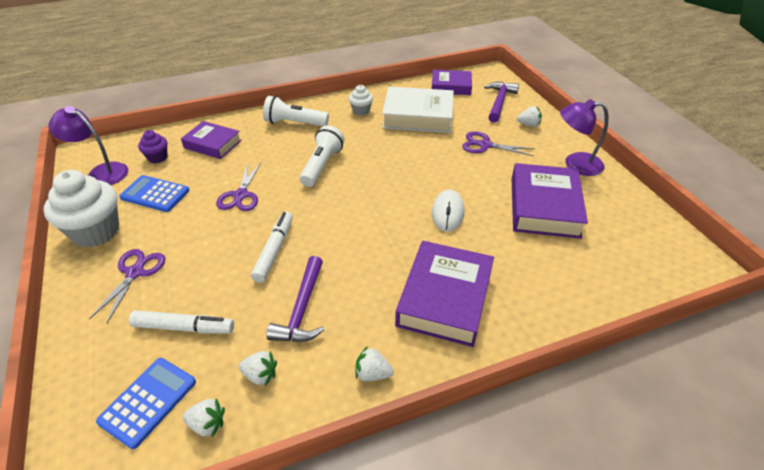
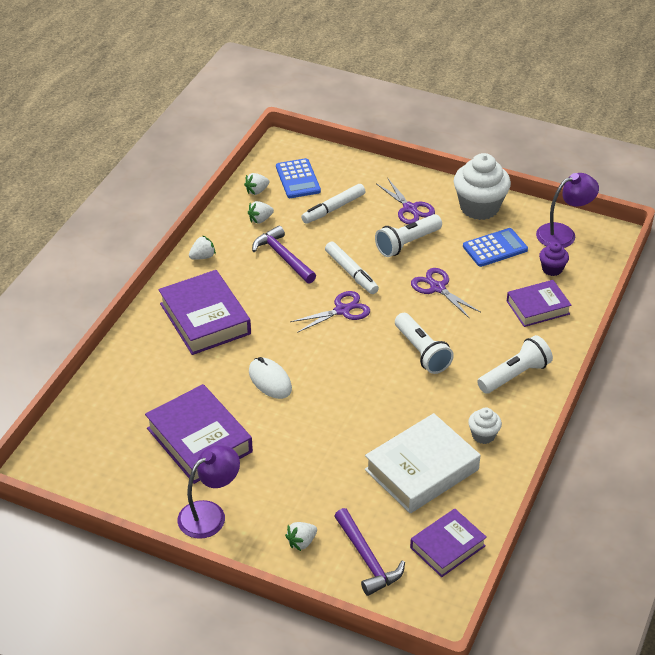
camera: 135 degrees right, 0 degrees up
(196, 243) = (407, 243): none -> white flashlight
(485, 145) = (315, 477): purple scissors -> purple scissors (342, 310)

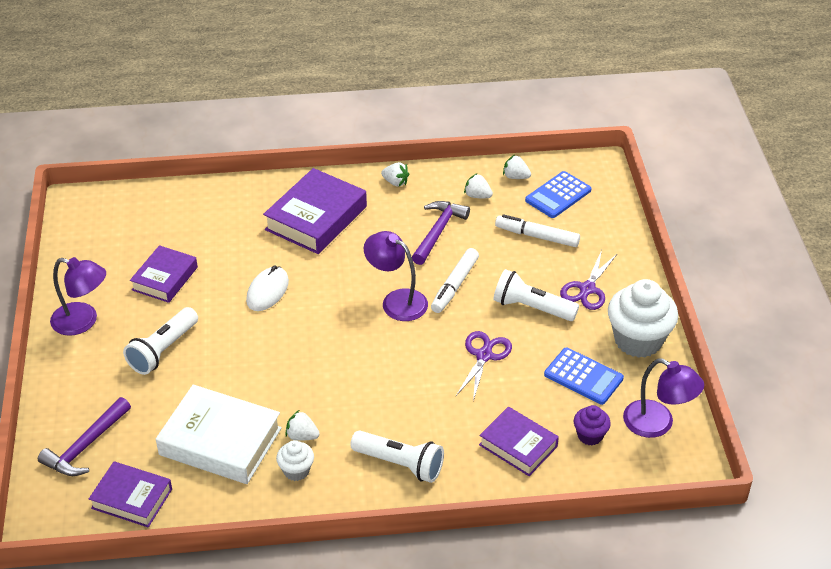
camera: 60 degrees right, 0 degrees up
(199, 440) = (165, 278): purple book -> purple book, size x0.63
(301, 542) = (82, 393): white strawberry -> white strawberry (302, 436)
(342, 310) = (396, 301): purple scissors -> purple lamp
(422, 352) = (381, 380): white flashlight -> white flashlight (163, 350)

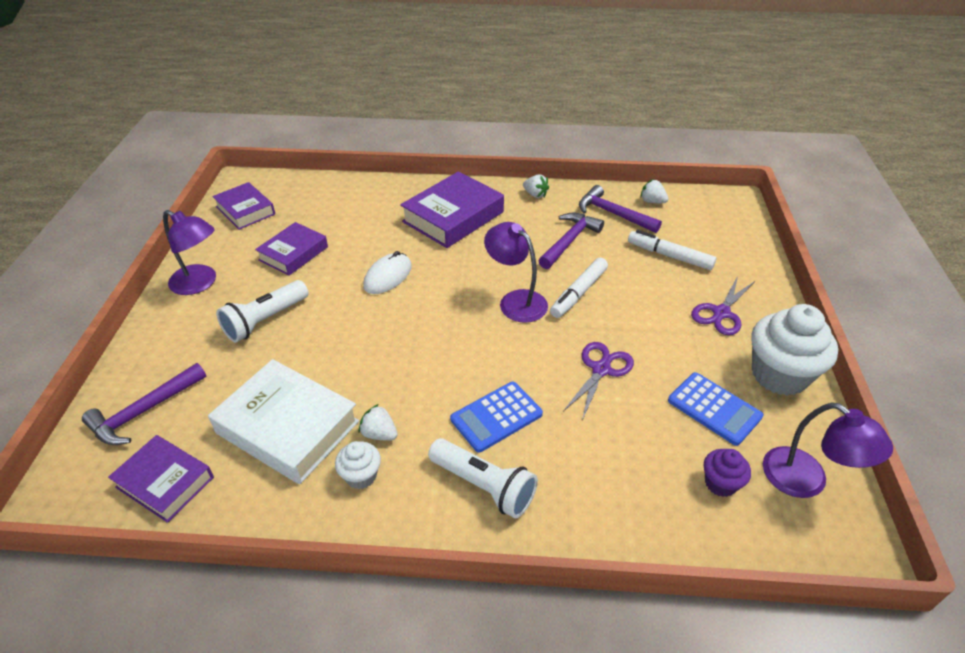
camera: 10 degrees right, 0 degrees up
(477, 196) = (612, 214): white strawberry -> purple hammer
(518, 445) = (630, 483): purple book -> purple book (245, 210)
(531, 308) = (659, 325): white flashlight -> none
(558, 195) = (693, 221): blue calculator -> blue calculator (496, 417)

